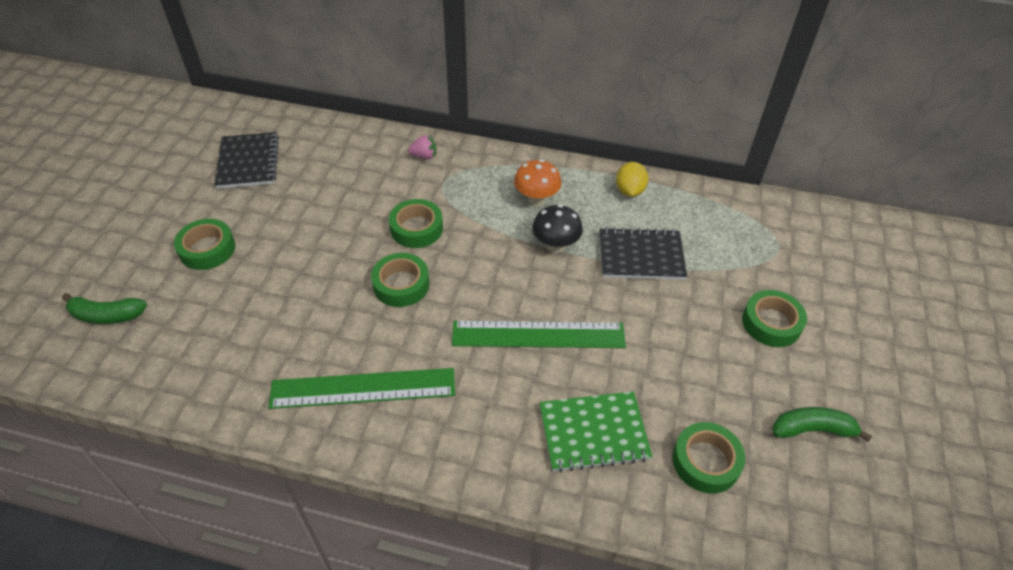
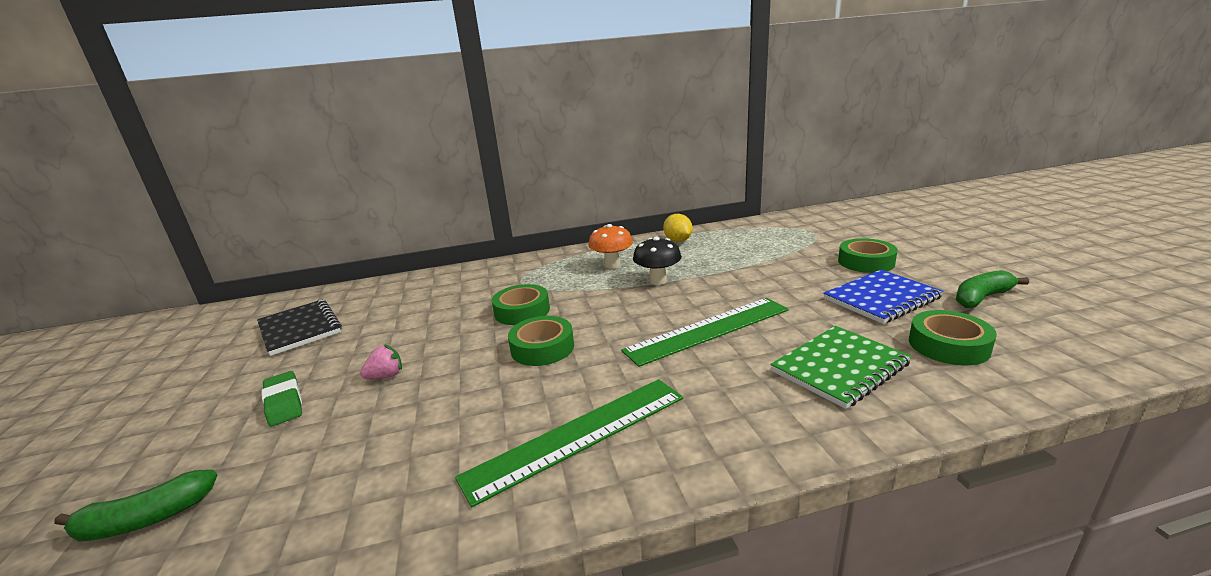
camera: 25 degrees left, 25 degrees down
(207, 249) = (284, 403): green tape -> green eraser
(424, 156) = (488, 273): pink strawberry -> pink strawberry (386, 376)
(641, 256) = (729, 264): black notebook -> none
(721, 379) = (881, 298): none -> blue notebook

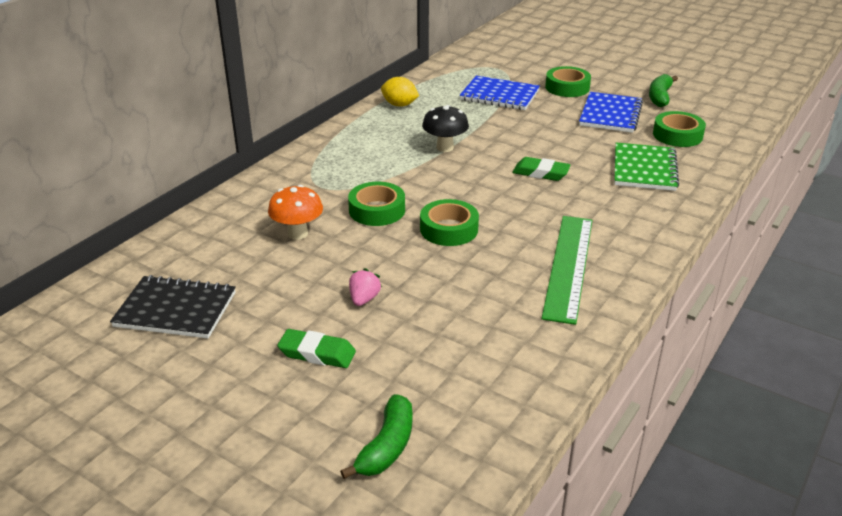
camera: 45 degrees left, 10 degrees up
(612, 265) = (381, 145): orange mushroom -> orange mushroom (298, 234)
(708, 330) = (541, 173): green ruler -> green eraser
(779, 253) = (499, 95): none -> blue notebook

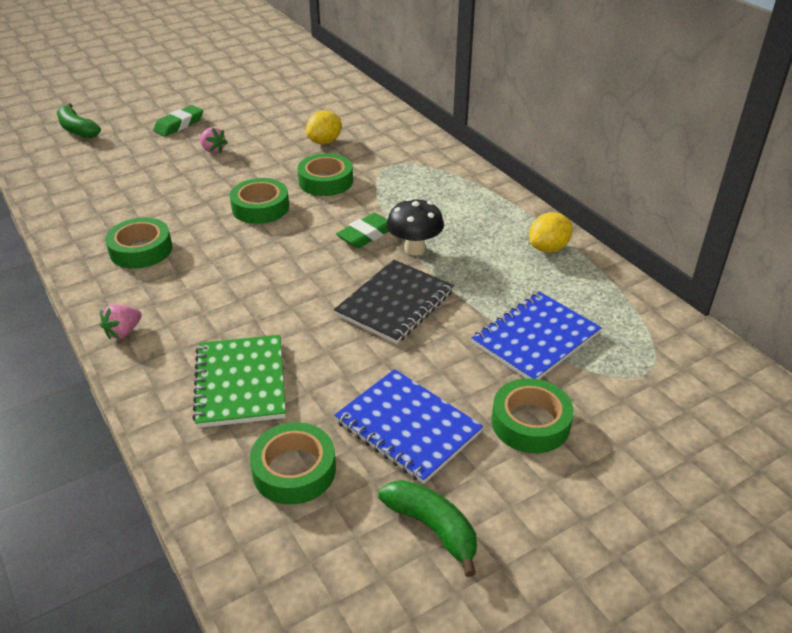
camera: 115 degrees right, 5 degrees up
(175, 310) = (277, 91): black notebook -> black notebook (395, 303)
(298, 234) = (324, 142): orange mushroom -> yellow lemon
(541, 173) = (305, 295): green eraser -> green eraser (366, 235)
(568, 266) = (141, 250): green ruler -> green tape
(644, 169) = (241, 383): green notebook -> green notebook turned 45 degrees clockwise
(661, 230) = (123, 332): none -> pink strawberry

